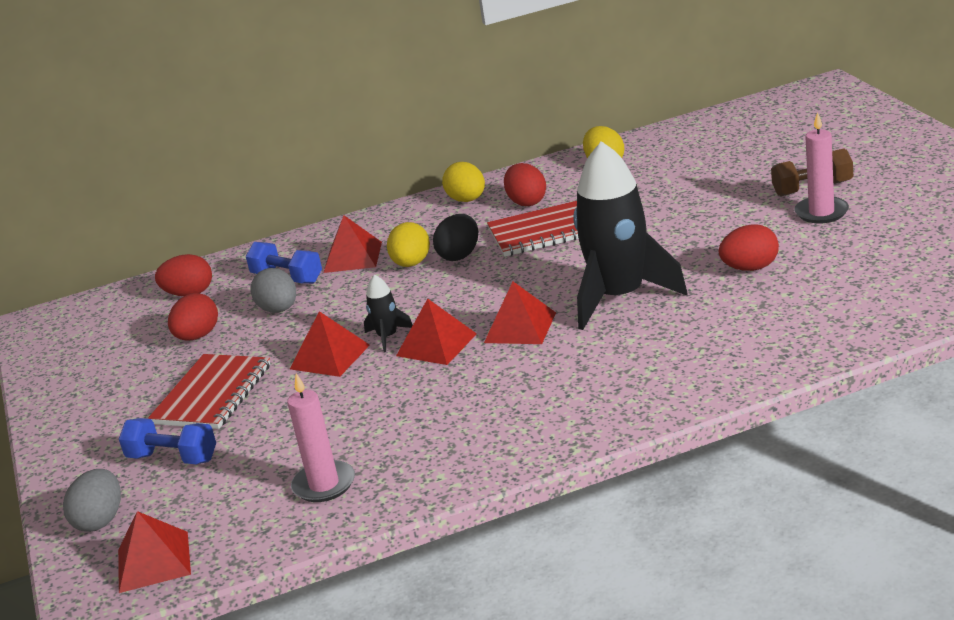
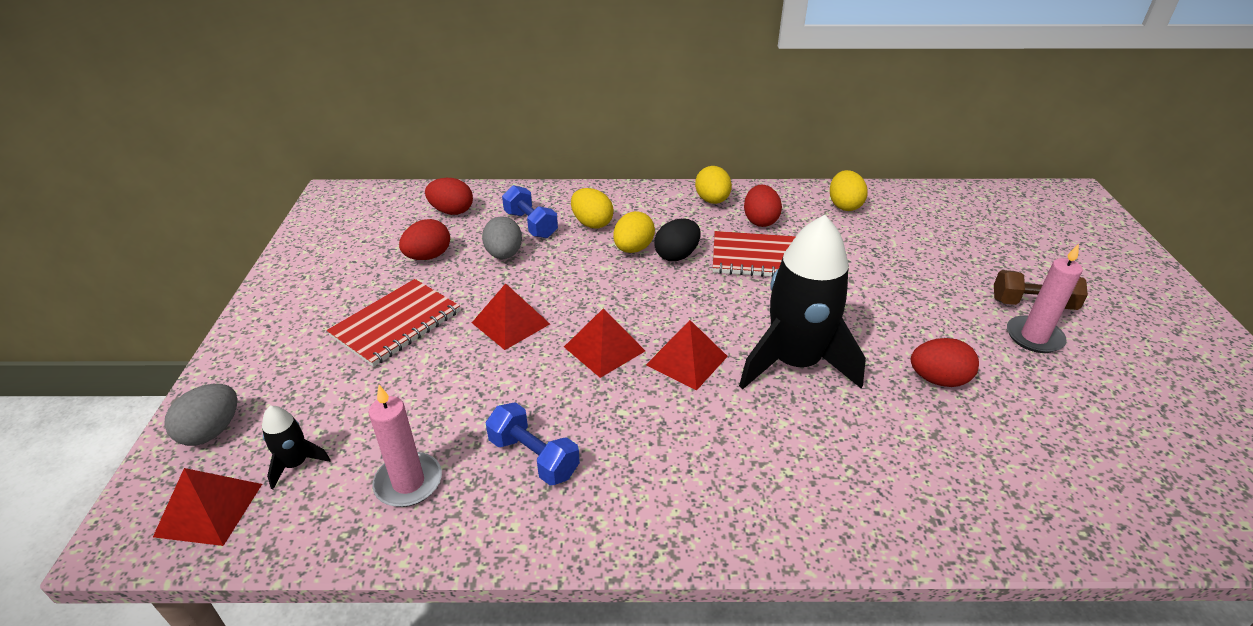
camera: 15 degrees right, 10 degrees up
(173, 458) = (317, 383): blue dumbbell -> blue dumbbell (533, 457)
(352, 257) = (592, 223): red pyramid -> yellow egg
(387, 337) = (569, 322): black rocket -> black rocket (296, 464)

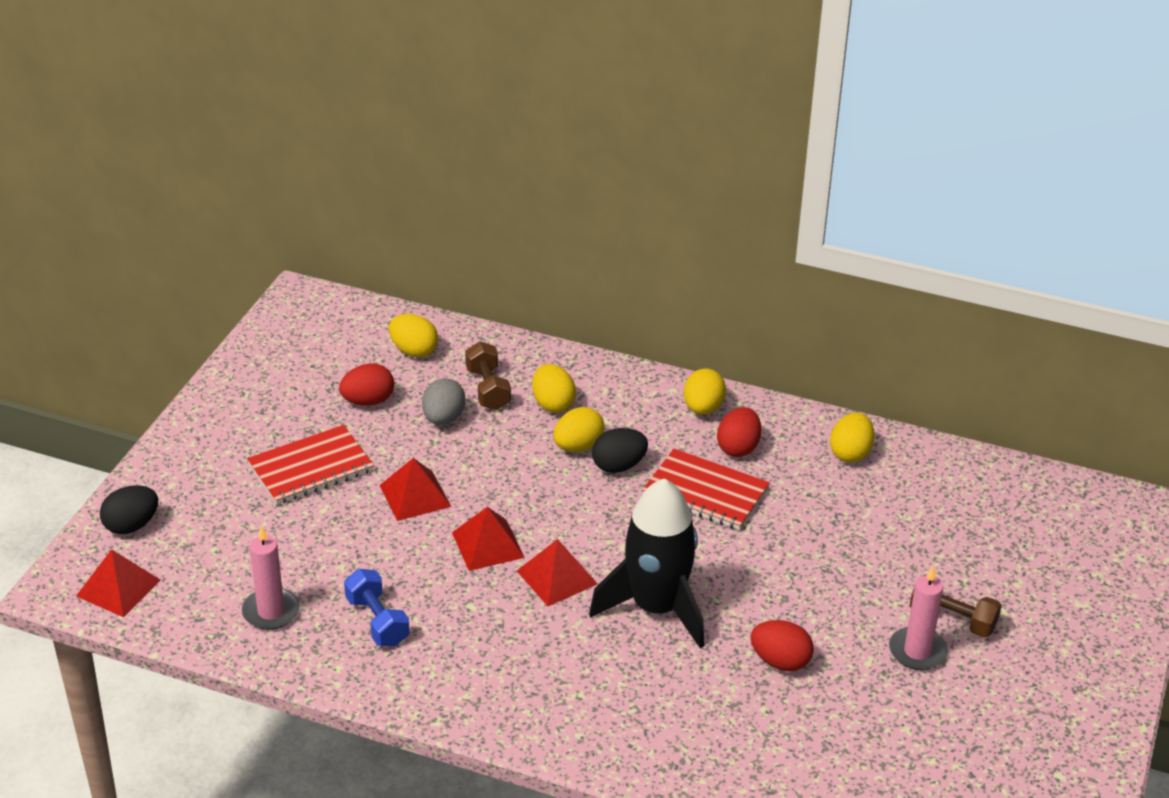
camera: 20 degrees right, 0 degrees up
(211, 431) = (131, 526): grey egg -> black egg
(296, 464) = (190, 571): black rocket -> none
(452, 211) = (414, 351): red egg -> yellow egg
(531, 225) = (488, 389): blue dumbbell -> brown dumbbell

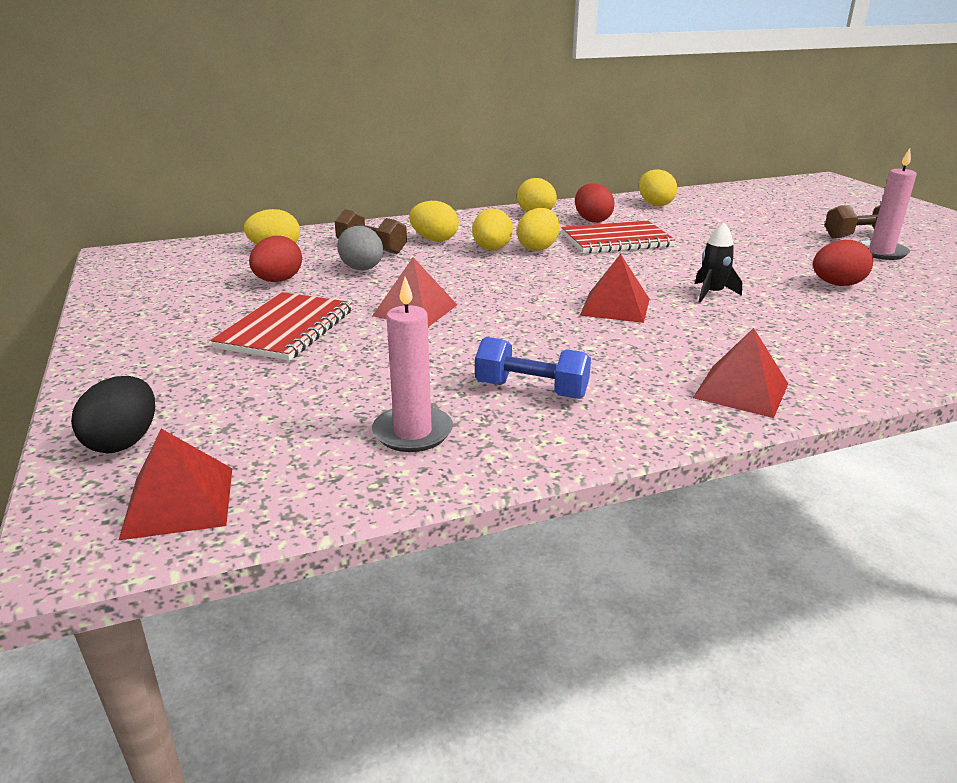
camera: 40 degrees left, 10 degrees down
(488, 544) = (528, 311): red pyramid -> red pyramid (741, 390)
(618, 466) = (538, 248): black egg -> yellow egg
(656, 608) = (712, 293): black rocket -> black rocket, size x0.42

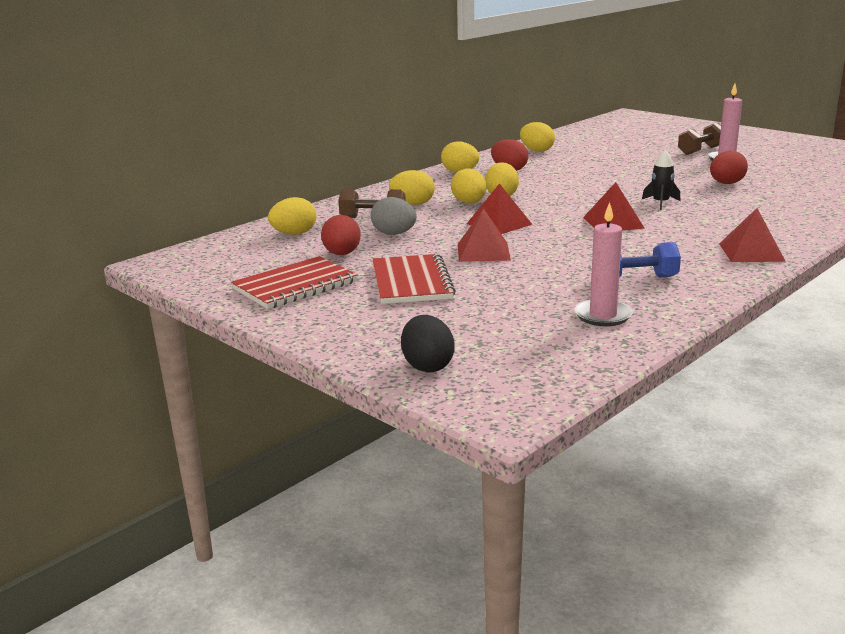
camera: 25 degrees left, 5 degrees down
(179, 502) = (525, 381): red pyramid -> red pyramid (499, 224)
(616, 240) = (548, 181): red notebook -> red notebook (295, 286)

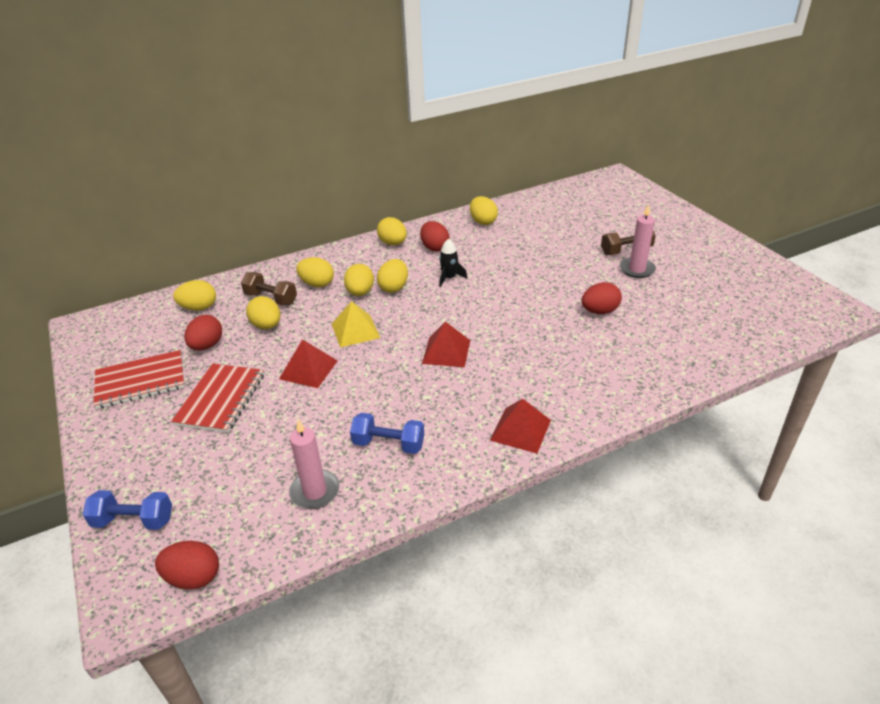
camera: 20 degrees right, 15 degrees up
(394, 234) = (267, 326): grey egg -> yellow egg
(427, 366) = (134, 521): black egg -> blue dumbbell
(499, 224) = (355, 330): red pyramid -> yellow pyramid
(552, 384) = (194, 577): none -> red egg
(660, 203) = (513, 330): black rocket -> black rocket (449, 278)

